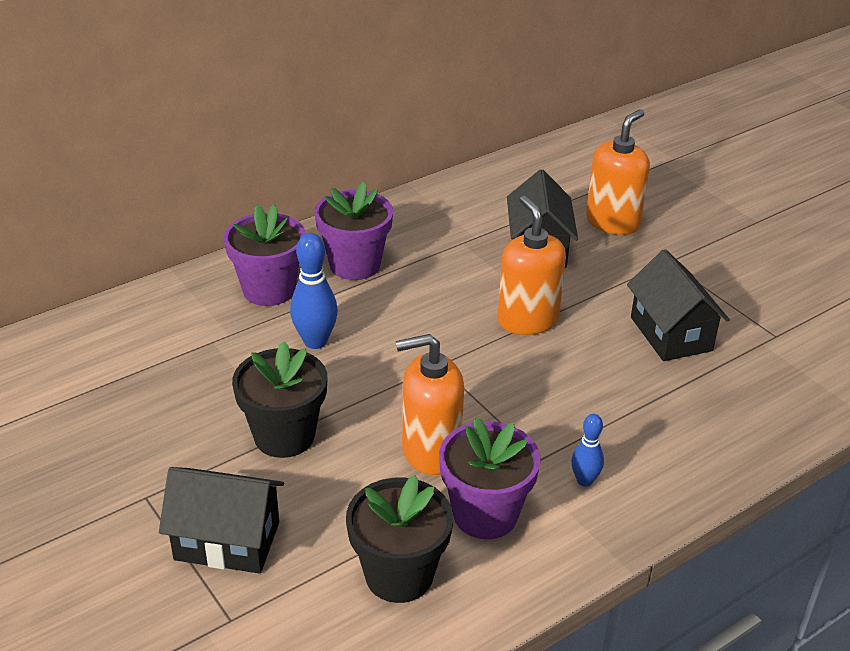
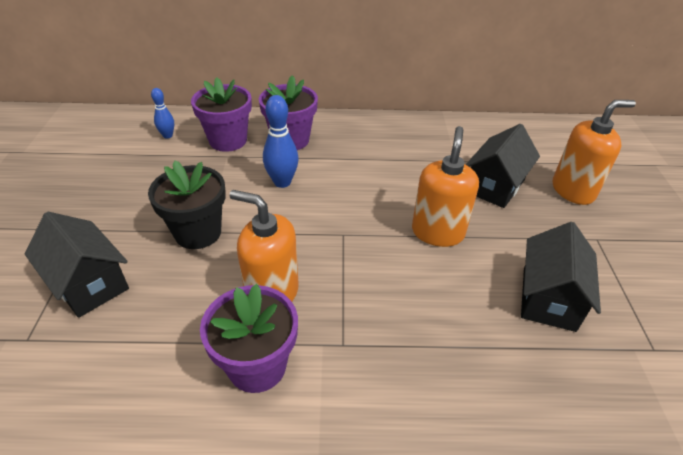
camera: 35 degrees right, 5 degrees up
(355, 265) = (357, 146): purple flower pot -> purple flower pot (228, 140)
(399, 575) = (151, 376): black flower pot -> none
(584, 480) = (359, 384): blue bowling pin -> blue bowling pin (167, 136)

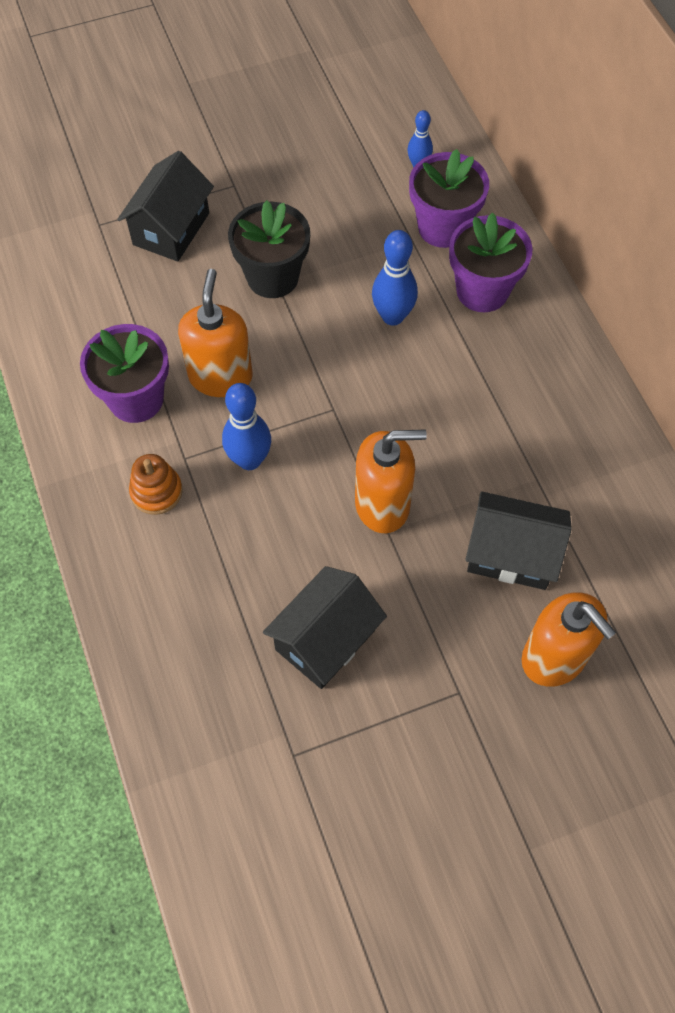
camera: 70 degrees right, 20 degrees up
(366, 298) = (249, 460): none -> blue bowling pin
(370, 378) = (156, 492): none -> orange stacking toy
(548, 298) = (325, 639): black house -> black house turned 45 degrees counterclockwise

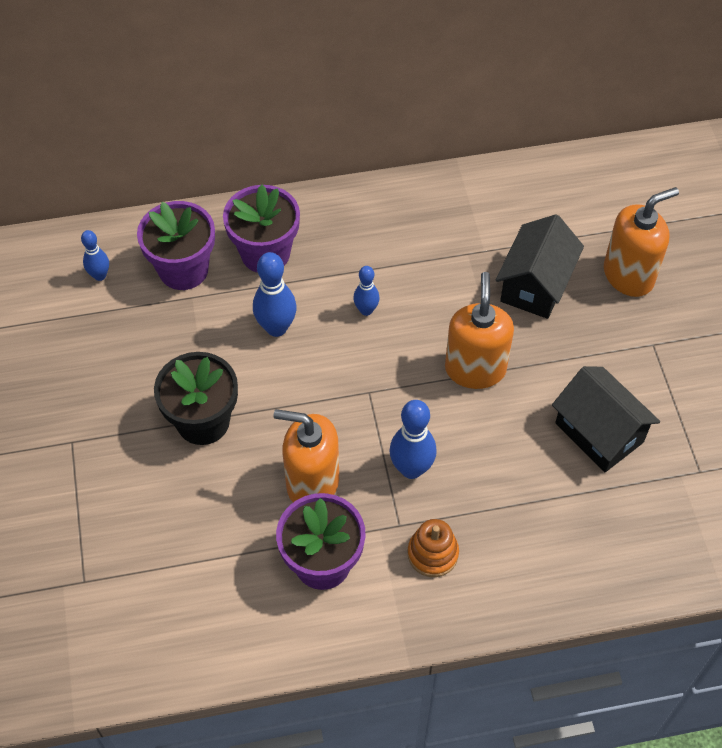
camera: 80 degrees left, 5 degrees down
(171, 229) = (113, 508): black house -> none
(434, 391) = (366, 310): none -> blue bowling pin

